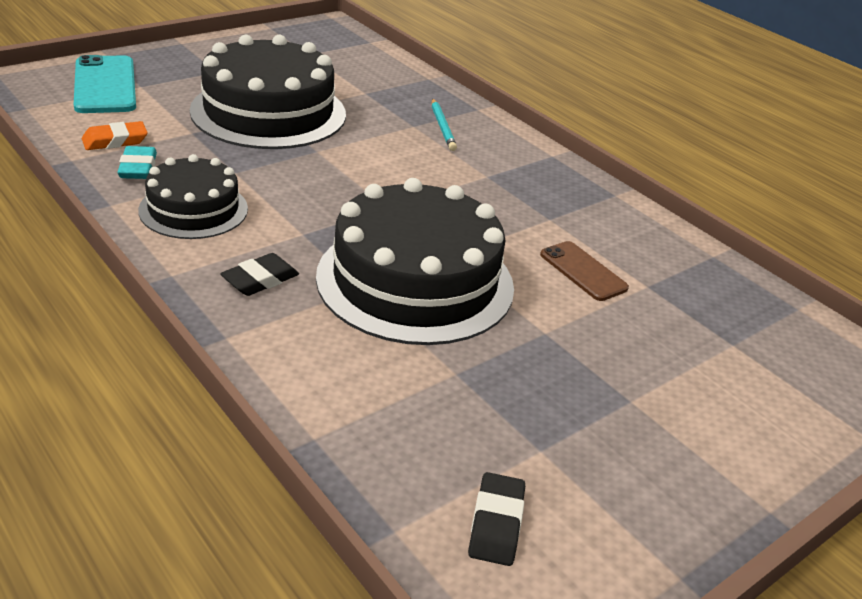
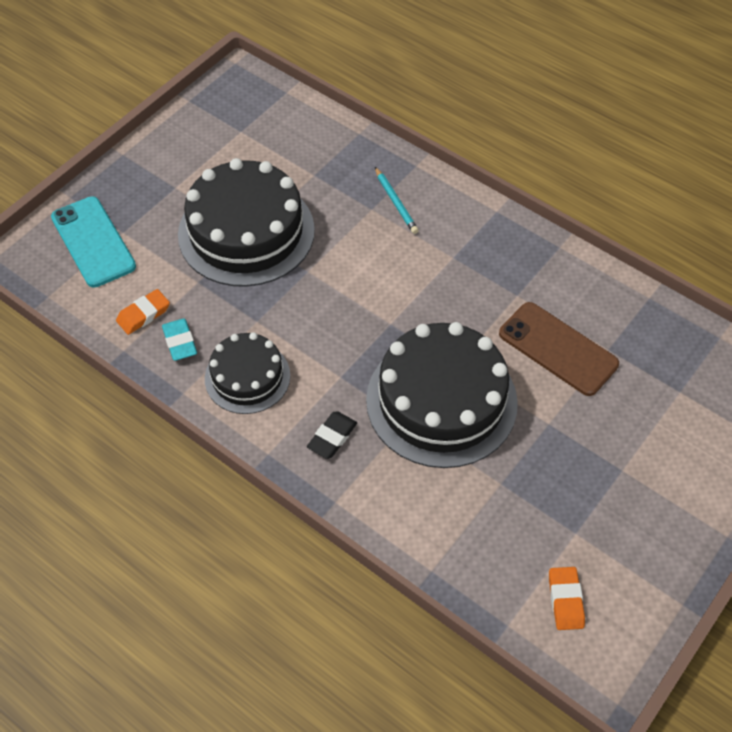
camera: 10 degrees left, 20 degrees up
(496, 523) = (565, 600): black eraser -> orange eraser
(583, 271) = (558, 349): brown phone -> brown phone, size x1.63

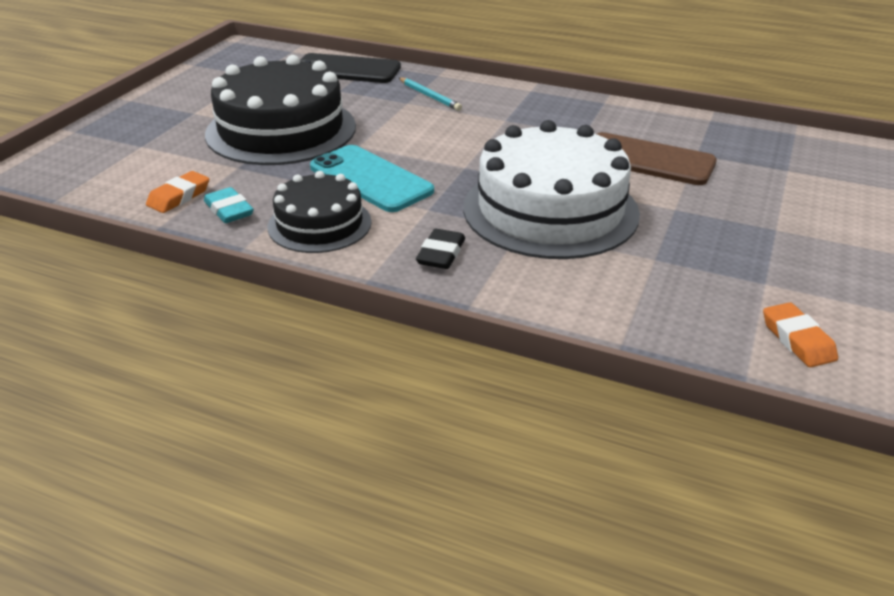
camera: 15 degrees left, 20 degrees down
(93, 242) = (107, 156): turquoise phone -> turquoise phone (371, 179)
(331, 138) = (347, 70): none -> black phone
(441, 401) = (550, 210): black cake -> white cake

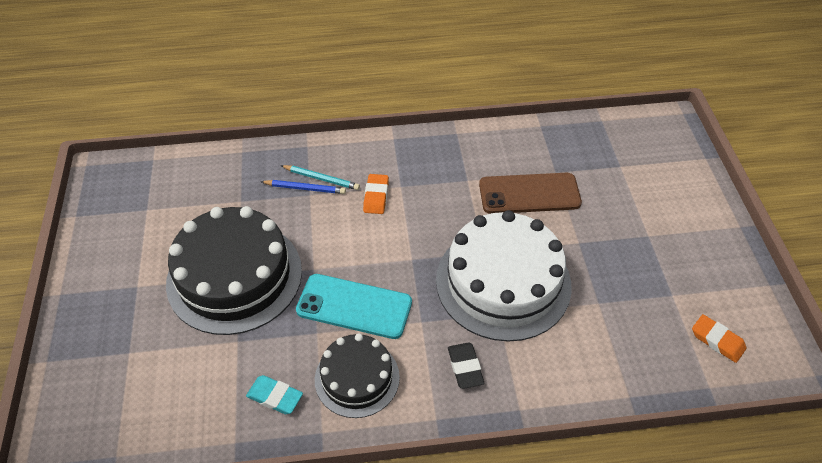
camera: 30 degrees left, 15 degrees up
(179, 197) = (220, 401): orange eraser -> orange eraser (376, 196)
(347, 70) = (224, 168): black phone -> none
(407, 98) = (305, 188): none -> blue pencil

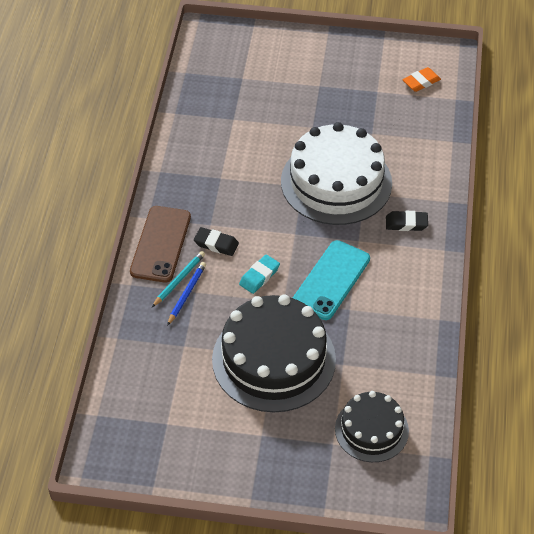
camera: 75 degrees left, 0 degrees up
(275, 397) = (402, 344): turquoise eraser -> turquoise eraser (259, 276)
(357, 378) = (398, 290): black cake -> black cake (371, 430)
(376, 196) = (216, 244): orange eraser -> black eraser
(529, 194) = (251, 142): brown phone -> brown phone (160, 244)

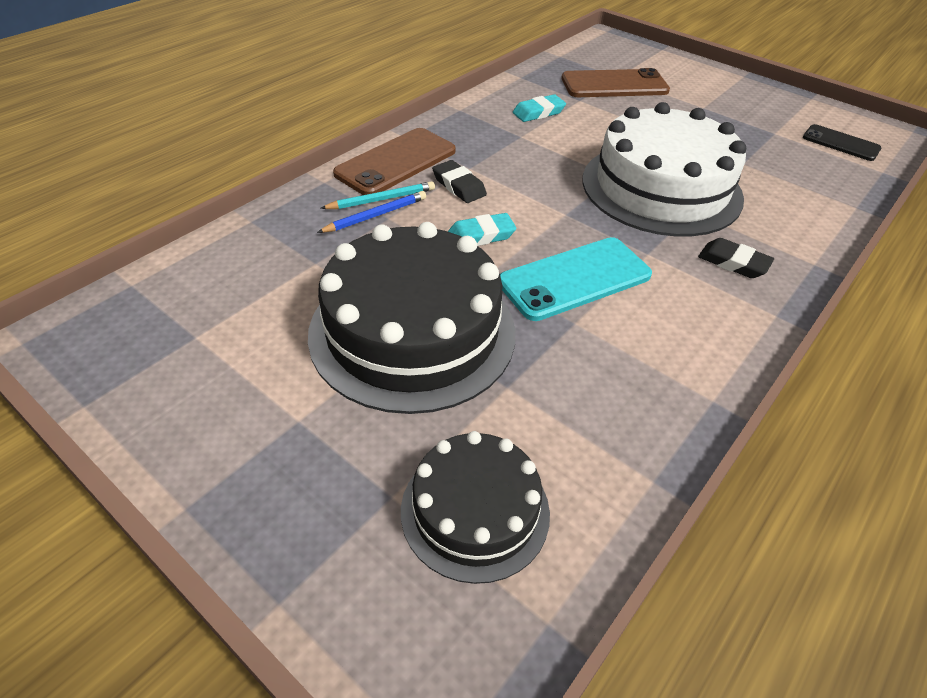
camera: 30 degrees right, 5 degrees down
(215, 147) = (538, 112): none -> turquoise eraser
(246, 90) = (614, 85): none -> brown phone
(421, 82) = (841, 143): orange eraser -> black phone

